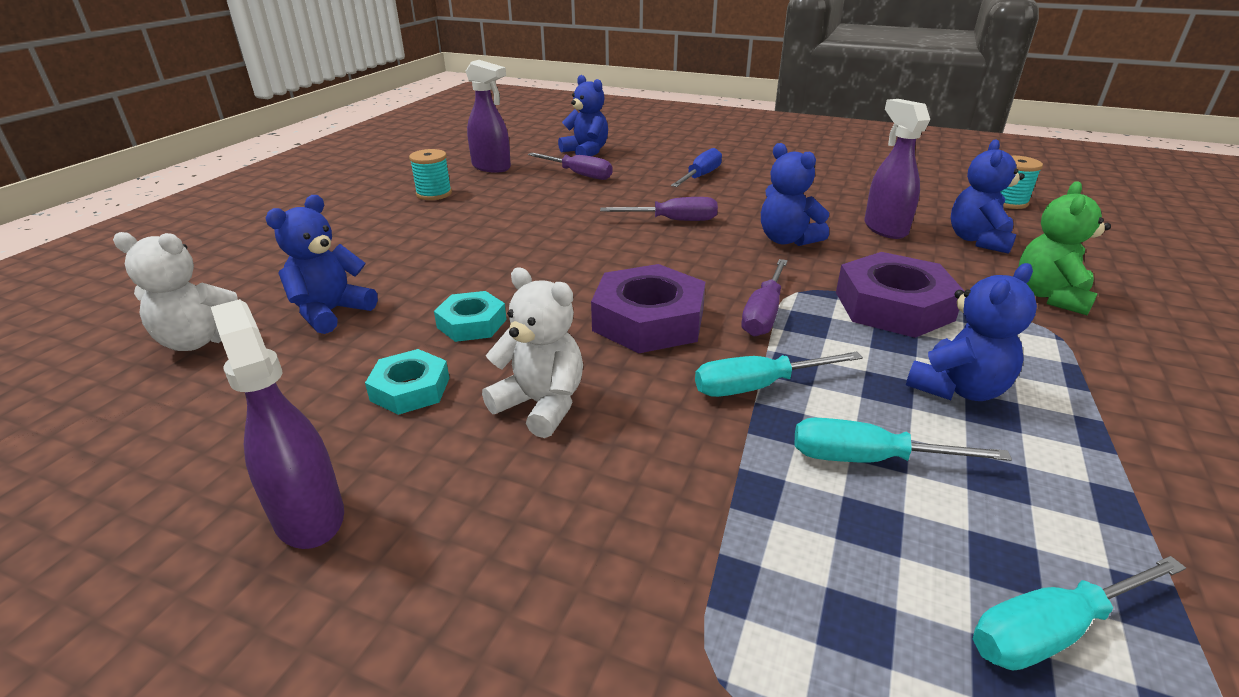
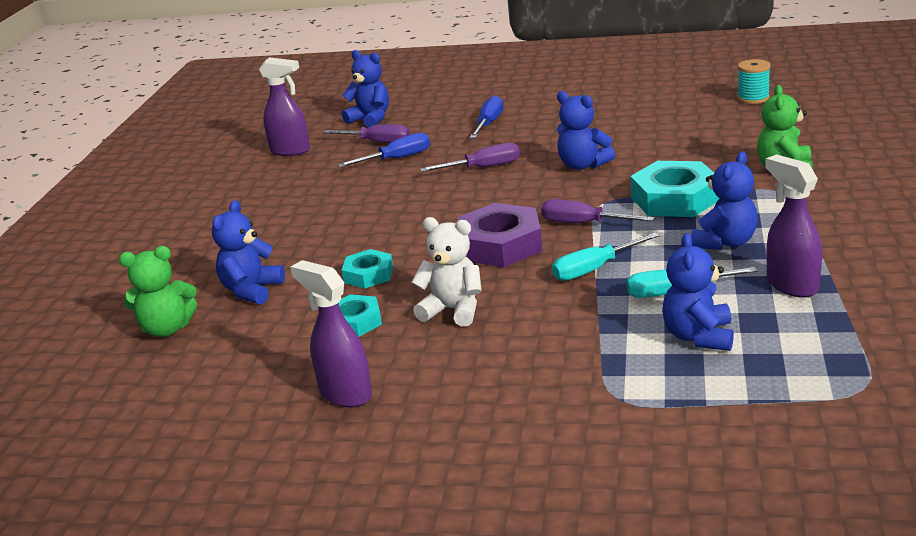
camera: 10 degrees left, 5 degrees down
(200, 340) = (167, 329): white teddy bear -> green teddy bear
(434, 194) = (256, 185): turquoise spool -> none
(588, 194) = (397, 159): none -> blue screwdriver
(763, 314) = (583, 223): purple screwdriver -> purple screwdriver turned 105 degrees clockwise
(885, 228) = (658, 140): purple spray bottle -> purple spray bottle (791, 285)
(893, 306) = (675, 199): purple nut -> turquoise nut
(978, 240) = (731, 136): blue teddy bear -> blue teddy bear (699, 337)
(1051, 631) = (782, 343): turquoise screwdriver -> none

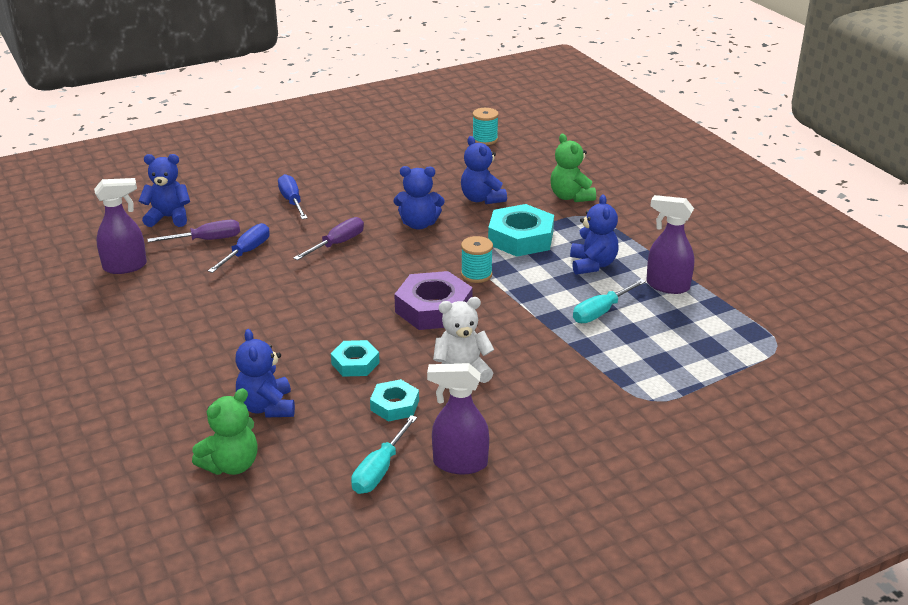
camera: 40 degrees left, 5 degrees up
(583, 223) = (476, 274): purple screwdriver -> turquoise spool
(594, 269) = (527, 309): turquoise screwdriver -> turquoise screwdriver (379, 470)
(699, 337) = (651, 340): blue teddy bear -> blue teddy bear (481, 199)

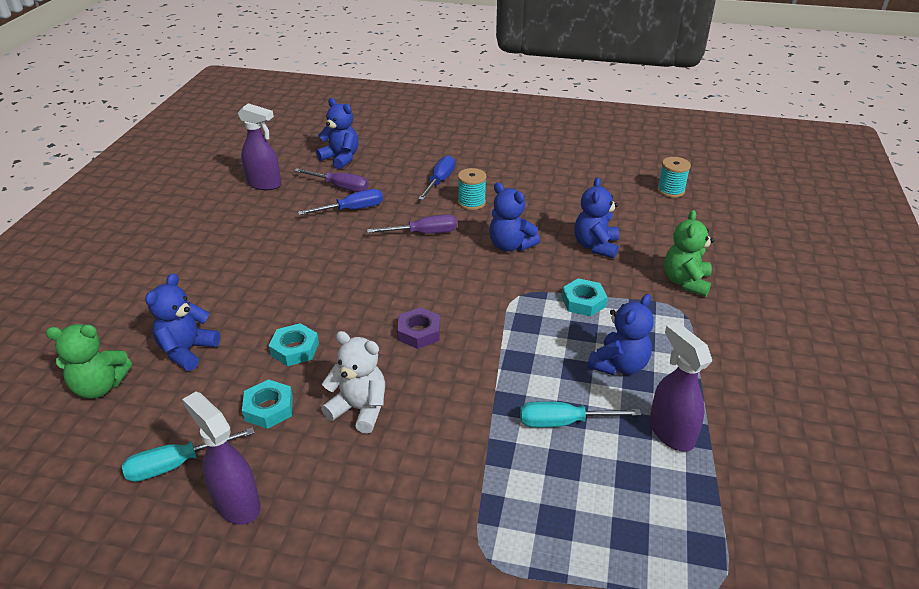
camera: 40 degrees right, 5 degrees up
(433, 309) = (419, 332): purple nut -> purple nut, size x0.57
(476, 274) = (497, 318): turquoise spool -> turquoise spool (471, 203)
(521, 238) = (583, 302): turquoise nut -> turquoise nut, size x0.57

